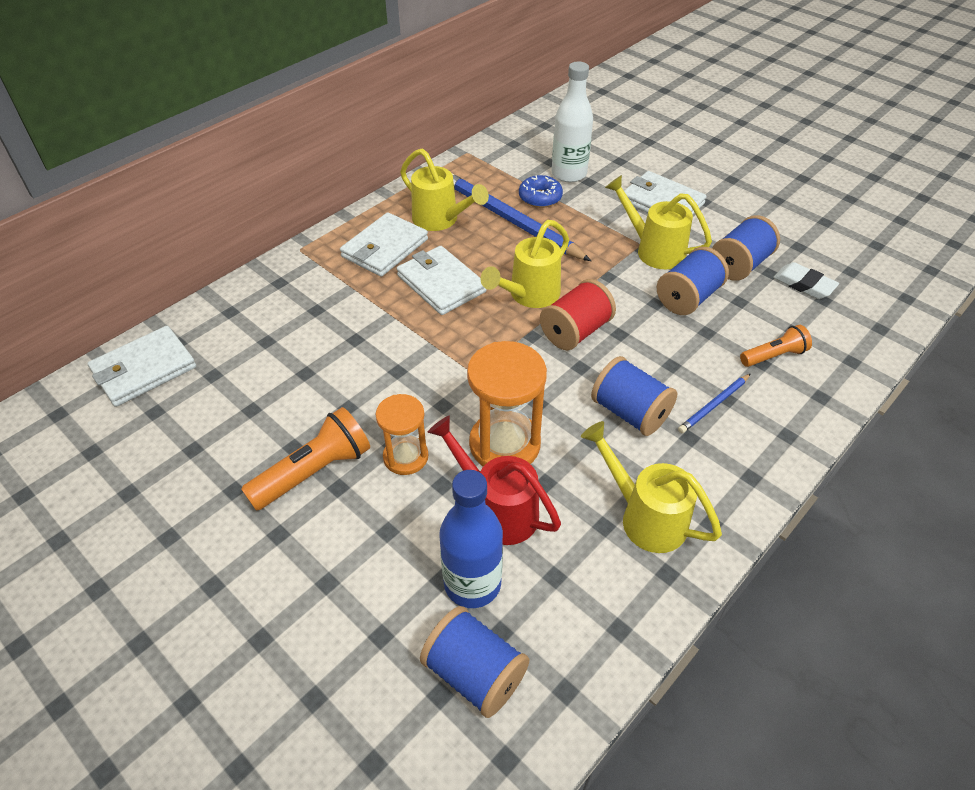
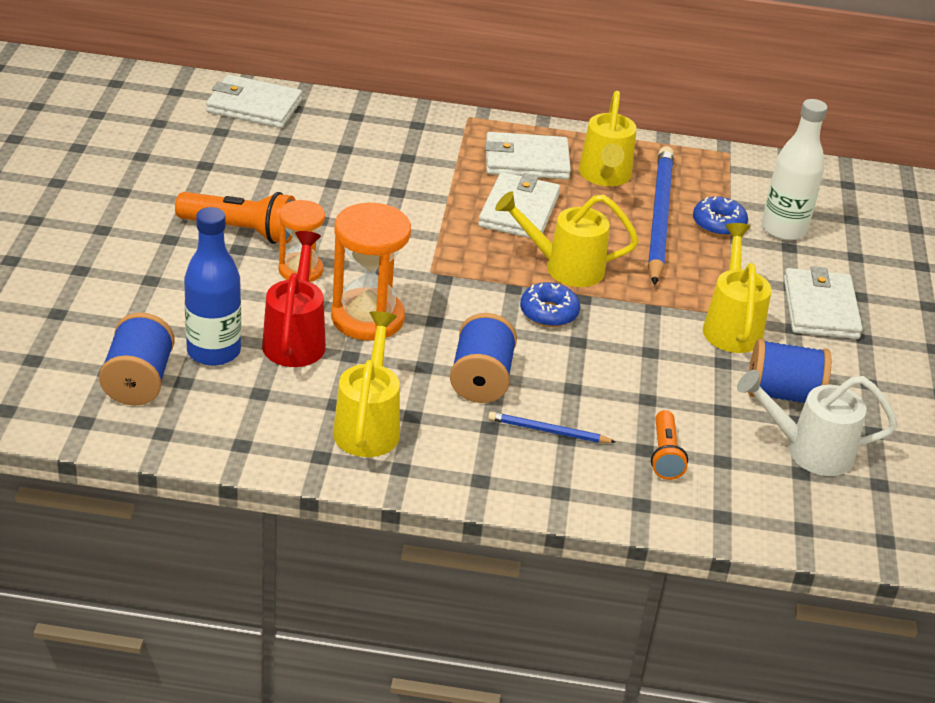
camera: 50 degrees right, 10 degrees down
(575, 332) = (549, 313): red spool -> blue donut
(688, 298) = (684, 371): blue spool -> none
(774, 356) = (665, 455): orange flashlight -> orange flashlight turned 60 degrees clockwise
(804, 284) = (809, 451): white eraser -> white watering can

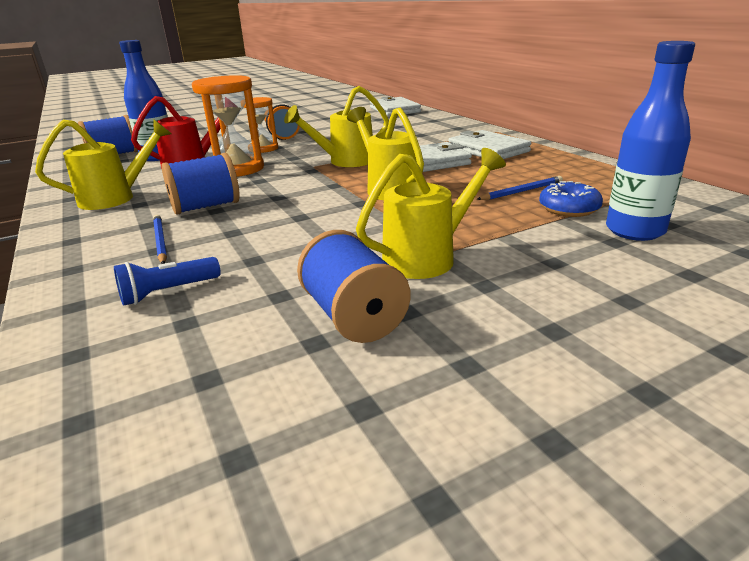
camera: 60 degrees right, 10 degrees down
(549, 313) = (322, 200): blue donut -> none
(604, 176) = (527, 166): yellow watering can -> yellow watering can (345, 162)
(659, 217) = (521, 191): blue pencil -> blue pencil, size x0.46
(665, 455) = (167, 292): orange flashlight -> blue flashlight
(783, 229) = (634, 231): white bottle -> blue bottle
(809, 451) = (259, 369): white watering can -> none
(820, 308) = (552, 287): white wallet -> none

